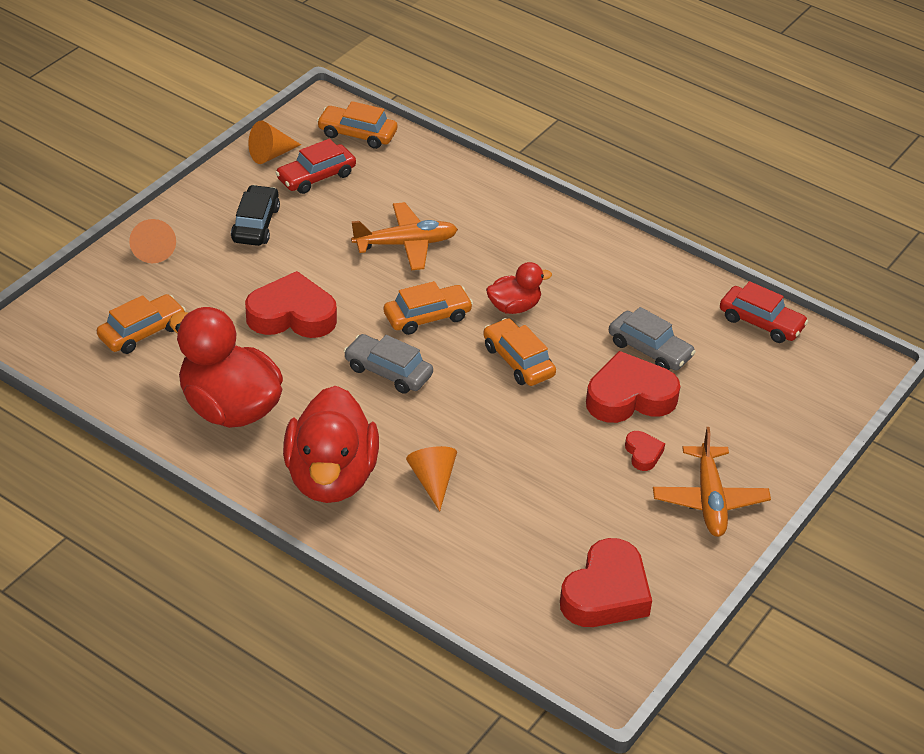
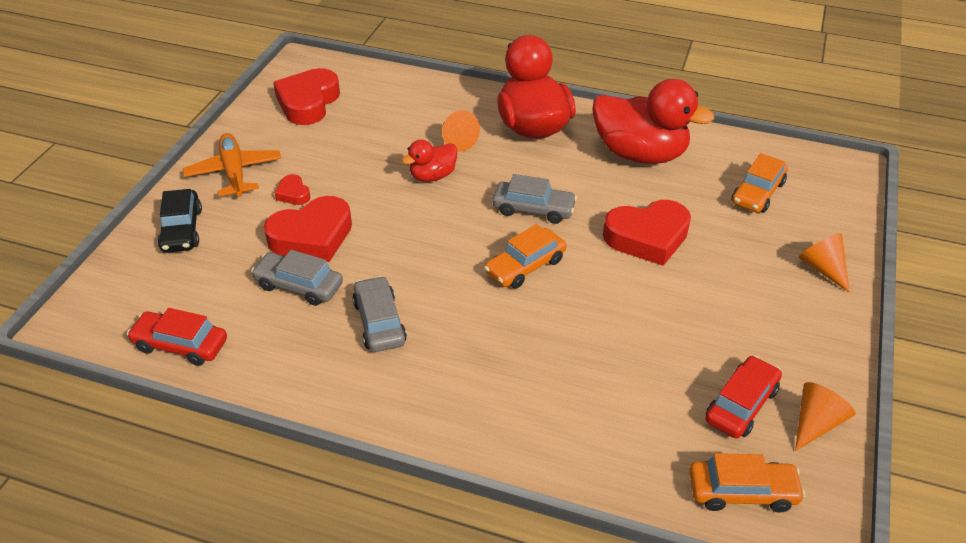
camera: 165 degrees right, 0 degrees up
(255, 224) = (754, 322): black car -> black car (182, 230)
(406, 244) = (588, 341): orange plane -> none
(514, 307) = (446, 297): red duck -> red duck (432, 176)
(518, 361) = (423, 245): orange car -> none
(581, 300) = (379, 322): none -> grey car

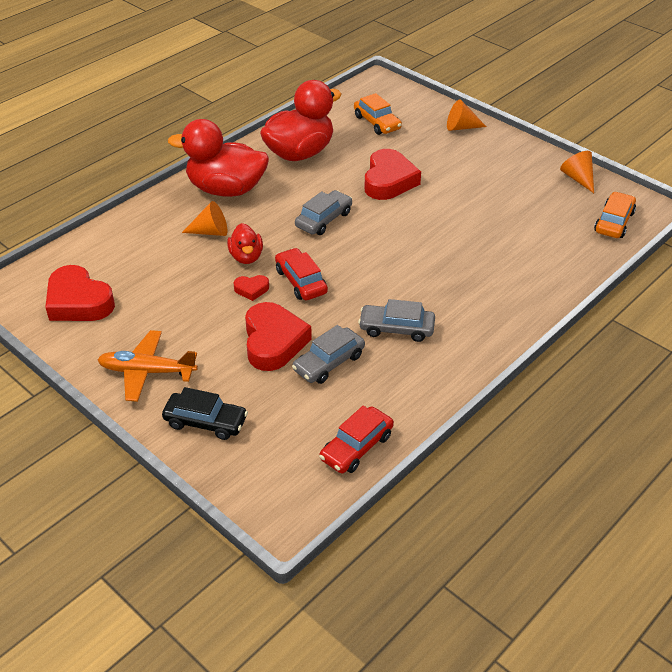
camera: 65 degrees left, 0 degrees up
(293, 194) = (208, 340): red heart -> red heart (251, 289)
(525, 266) = (382, 242): orange car -> none
(741, 405) = (552, 198): red car -> red car (301, 281)

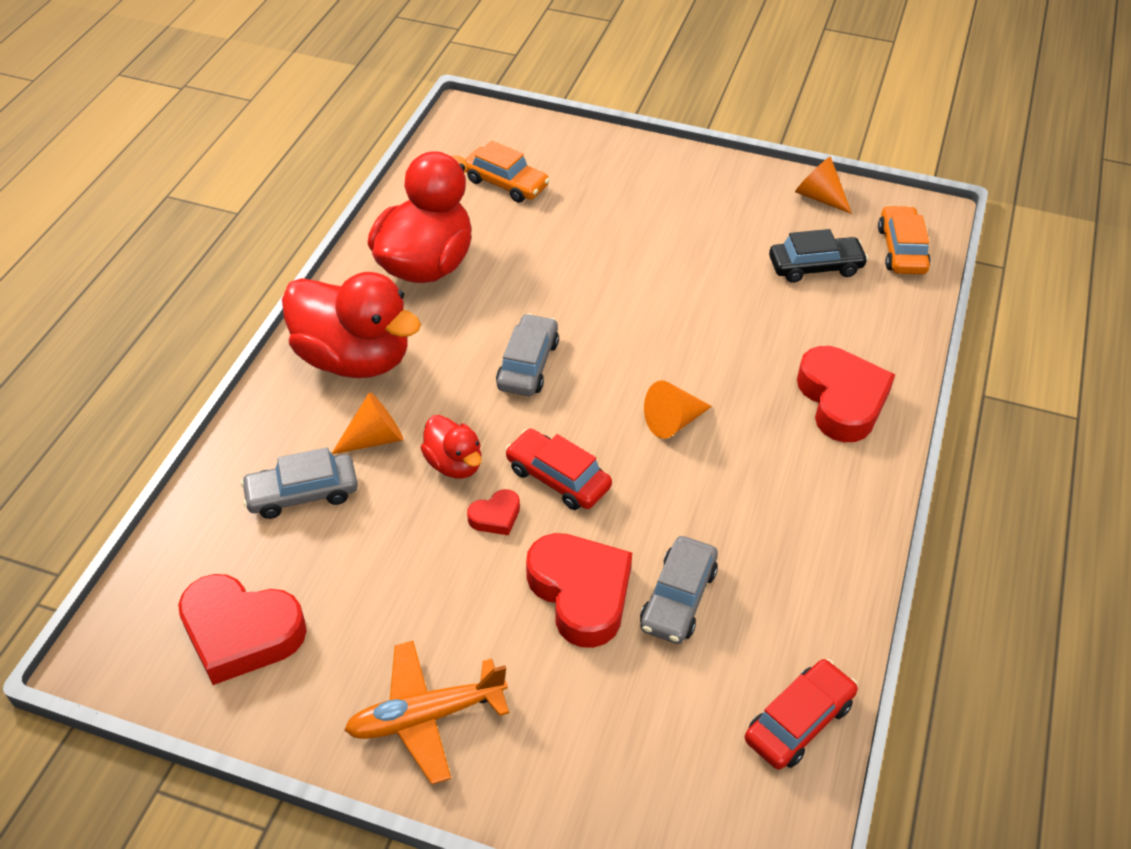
camera: 25 degrees left, 5 degrees up
(205, 422) = (566, 768): black car -> black car (815, 267)
(226, 189) = (354, 358): red duck -> red duck turned 135 degrees counterclockwise
(356, 447) = (799, 721): red car -> red car turned 150 degrees counterclockwise
(389, 181) = (579, 273): red heart -> red heart (841, 400)
(396, 328) = (734, 508): grey car -> grey car (302, 493)
(461, 127) = (624, 159): orange cone -> orange cone (673, 421)

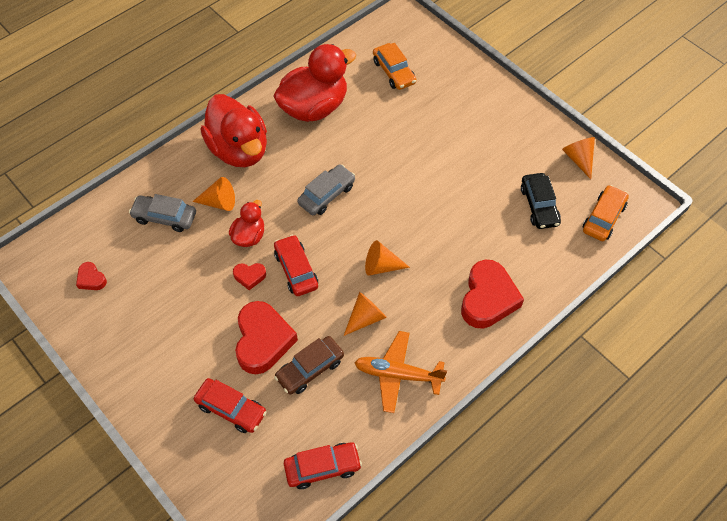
camera: 30 degrees right, 10 degrees up
(241, 633) = (91, 279): red heart -> red heart, size x0.47
(425, 716) = (146, 366): orange plane -> orange plane (397, 374)
(454, 464) = (249, 236): red duck -> red duck turned 150 degrees counterclockwise
(605, 710) = (231, 409): none -> red car
(678, 598) = (310, 369): grey car -> brown car
(703, 495) = (365, 318): none -> orange cone
(815, 267) = (539, 206): black car -> black car turned 60 degrees clockwise

